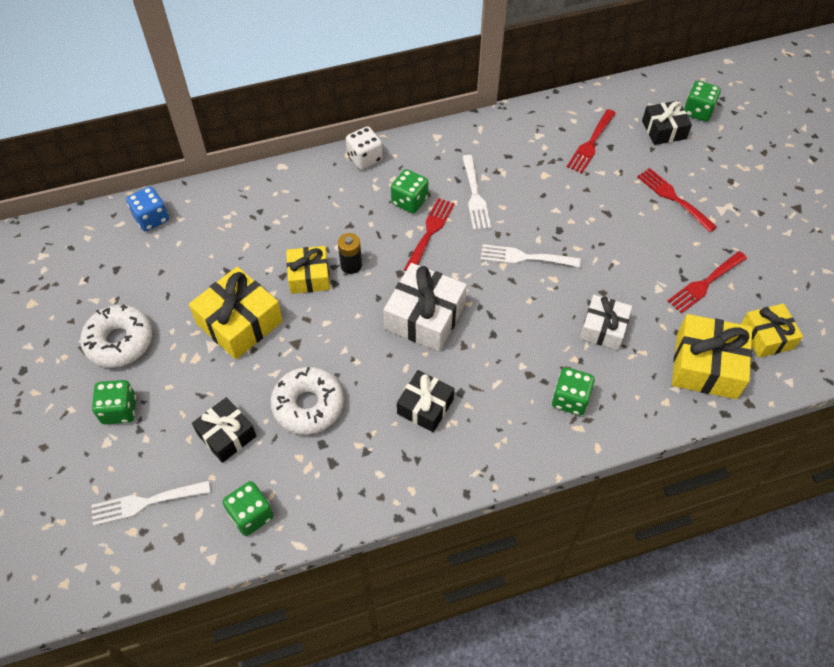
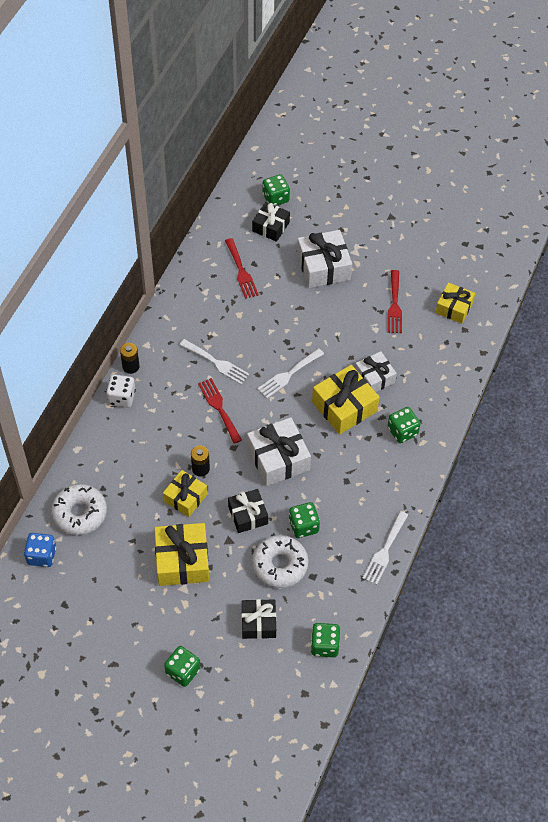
camera: 50 degrees left, 0 degrees up
(119, 341) = (128, 639): white donut -> white donut (80, 513)
(145, 503) = (264, 697): white fork -> white fork (385, 551)
(402, 142) = (131, 366): none -> black battery
(409, 201) = (183, 400): green dice -> green dice (303, 526)
(425, 406) = (339, 505): black gift -> black gift (248, 515)
(673, 197) = (323, 267): red fork -> white gift
(706, 365) = (443, 351): yellow gift -> yellow gift (344, 406)

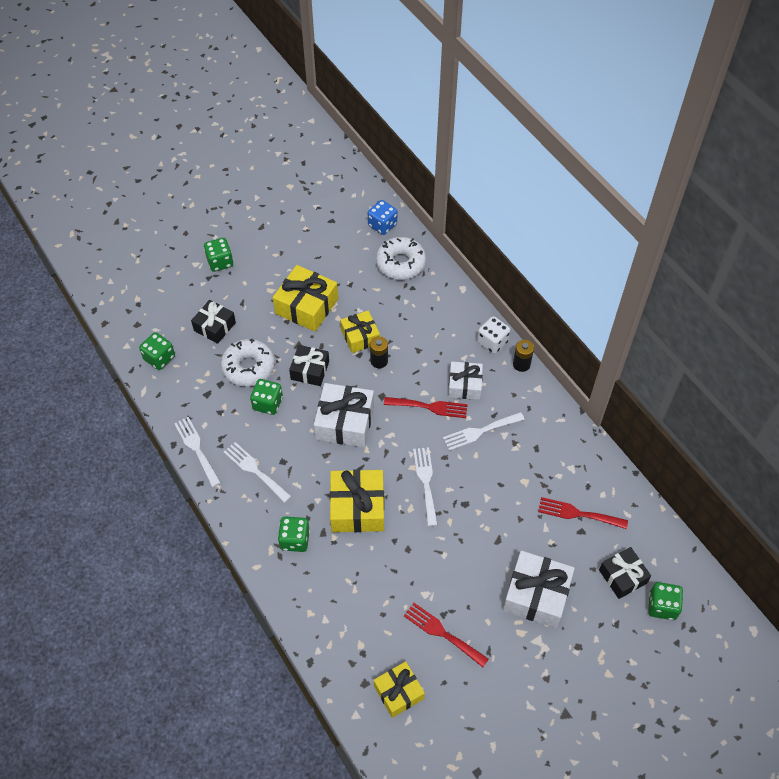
camera: 125 degrees right, 0 degrees up
(369, 495) = (255, 470): none -> white fork
(374, 377) = (370, 555): white gift -> white gift (464, 385)

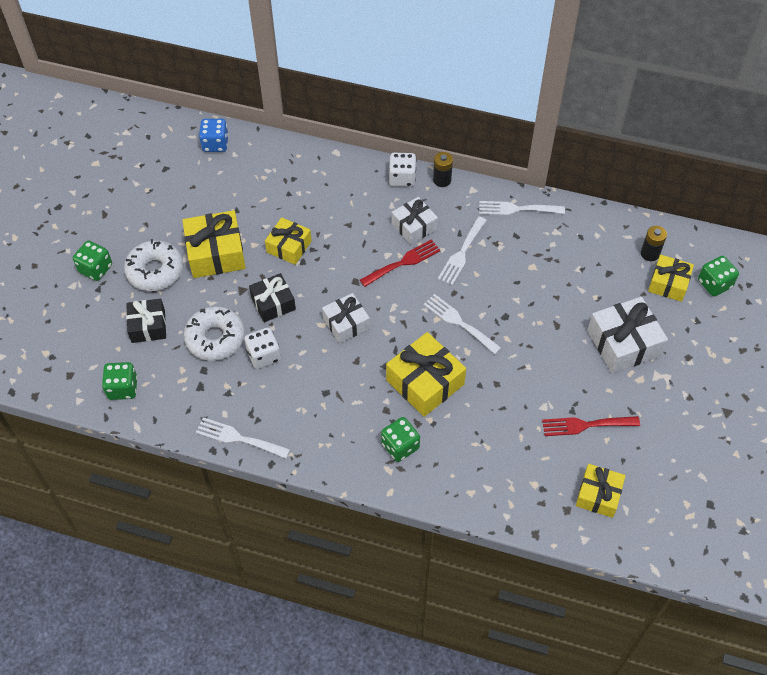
camera: 40 degrees left, 0 degrees up
(255, 470) = (309, 417): white fork -> white fork (516, 209)
(267, 403) = (264, 356): green dice -> white dice
(345, 422) = (346, 323): white gift -> white gift, size x0.64
(379, 361) = (325, 255): black battery -> black battery (650, 254)
(400, 263) = (263, 165): white donut -> white donut (155, 271)
(578, 513) = (593, 262): red fork -> none
(622, 576) = (668, 283): black gift -> yellow gift

